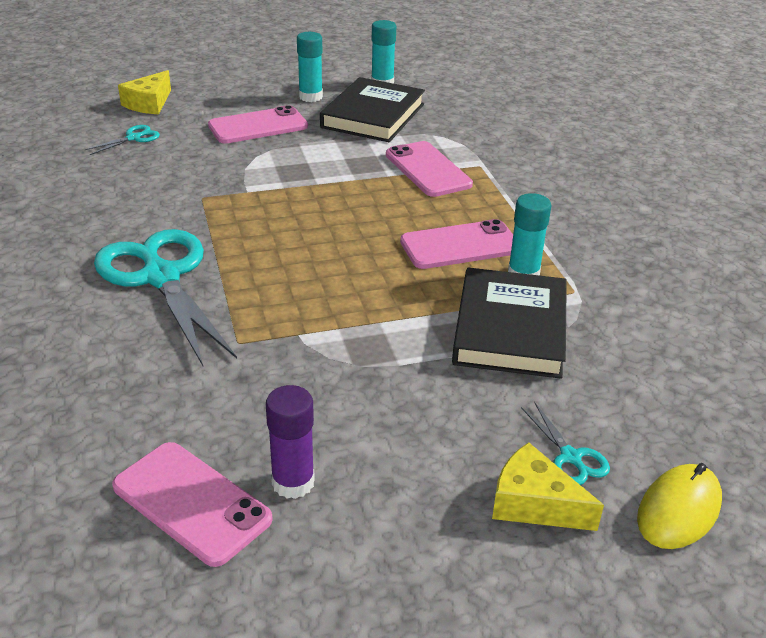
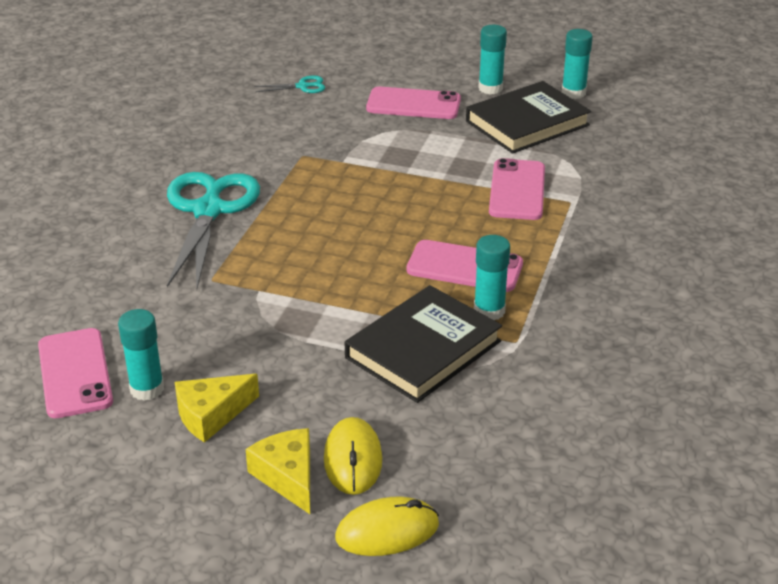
camera: 35 degrees right, 0 degrees up
(149, 103) = (346, 57): yellow cheese -> yellow cheese (211, 415)
(293, 482) = (147, 389): purple glue stick -> turquoise glue stick
(570, 457) = (353, 459): turquoise scissors -> yellow mouse

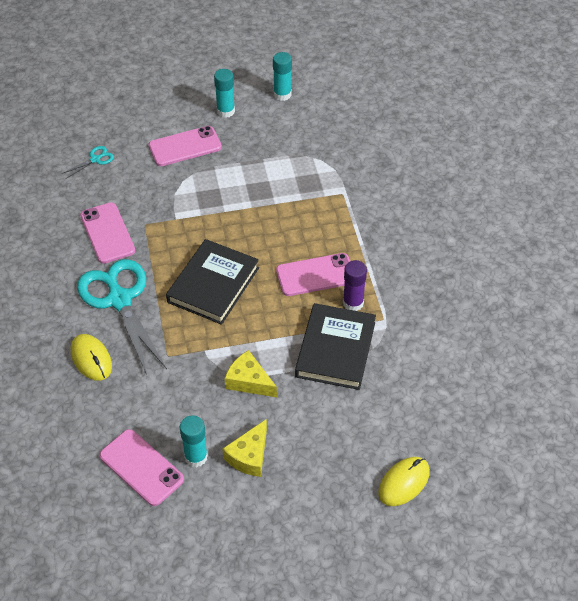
camera: 30 degrees left, 15 degrees up
(288, 476) = (325, 475): yellow cheese -> yellow cheese (248, 381)
(353, 459) = (352, 446): yellow mouse -> yellow mouse (91, 359)
(489, 311) = (353, 303): turquoise glue stick -> purple glue stick
(517, 190) = (304, 197): pink phone -> pink phone (107, 233)
(527, 123) = (271, 135): black book -> black book (213, 285)

